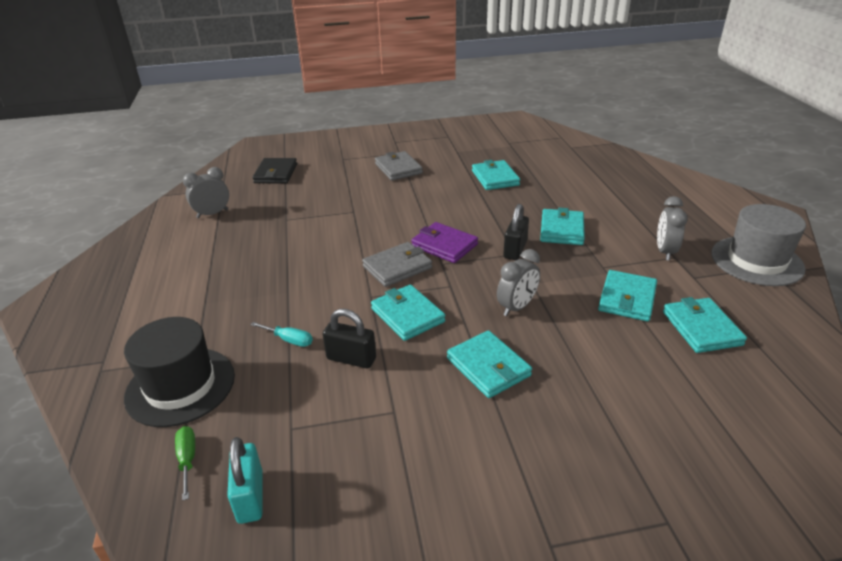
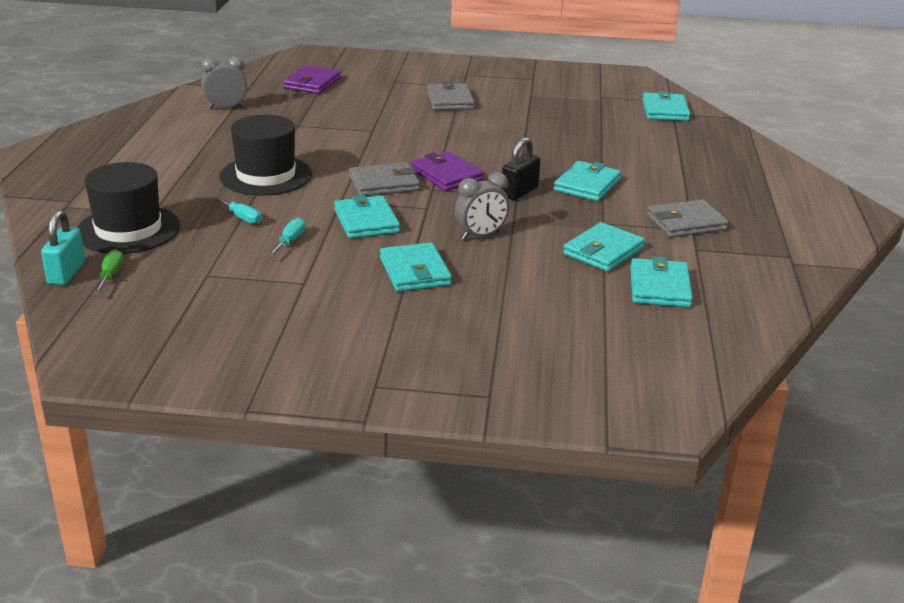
camera: 15 degrees right, 5 degrees down
(250, 497) = (149, 307): turquoise padlock -> turquoise padlock (66, 273)
(276, 173) = (312, 83): black wallet -> purple wallet
(286, 282) = (266, 175): none -> black hat
(351, 359) = (290, 241): black padlock -> turquoise screwdriver
(495, 178) = (553, 127): turquoise wallet -> turquoise wallet (665, 110)
(665, 251) = (686, 223): grey clock -> grey wallet
(756, 261) = (784, 249): grey hat -> none

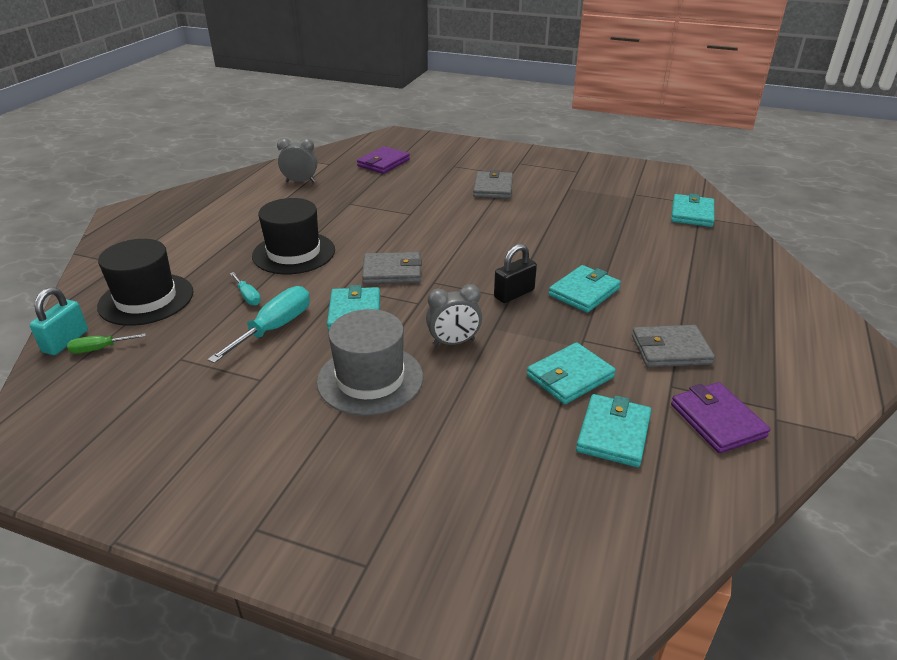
camera: 15 degrees right, 5 degrees up
(111, 275) = (99, 349): green screwdriver -> green screwdriver turned 120 degrees counterclockwise
(290, 241) = (275, 328): turquoise screwdriver -> turquoise screwdriver, size x1.88
(415, 271) = (370, 379): turquoise wallet -> grey hat
(447, 175) = (453, 268): purple wallet -> purple wallet (717, 420)

